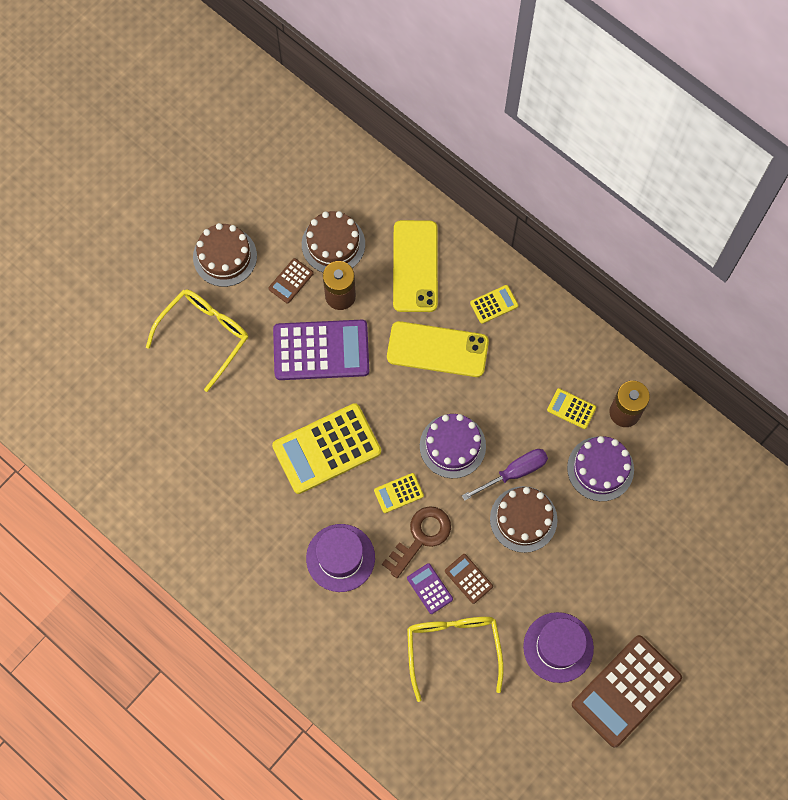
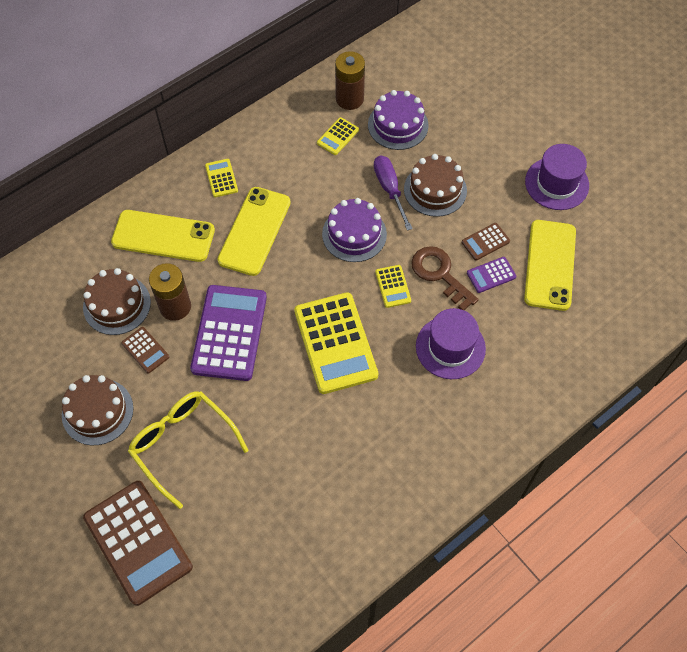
camera: 80 degrees left, 10 degrees down
(453, 648) = (550, 265): yellow glasses -> yellow phone
(626, 691) = (599, 141): brown calculator -> brown calculator (138, 542)

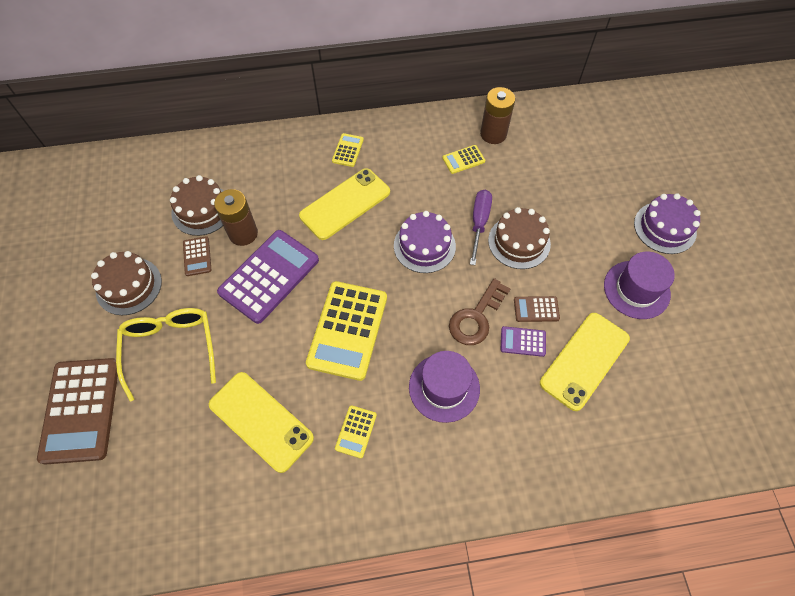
camera: 30 degrees right, 0 degrees up
(163, 236) = (273, 174): yellow phone -> yellow phone (261, 421)
(393, 286) = (428, 307): yellow calculator -> yellow calculator (356, 431)
(398, 125) = (521, 173): purple cake -> purple cake (665, 227)
(440, 274) = (476, 317): brown key -> brown key turned 135 degrees counterclockwise

